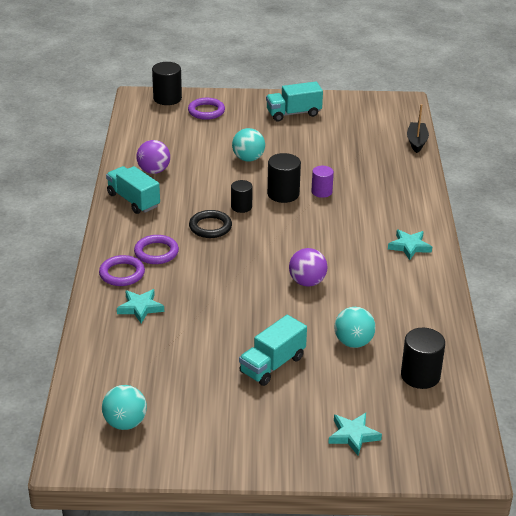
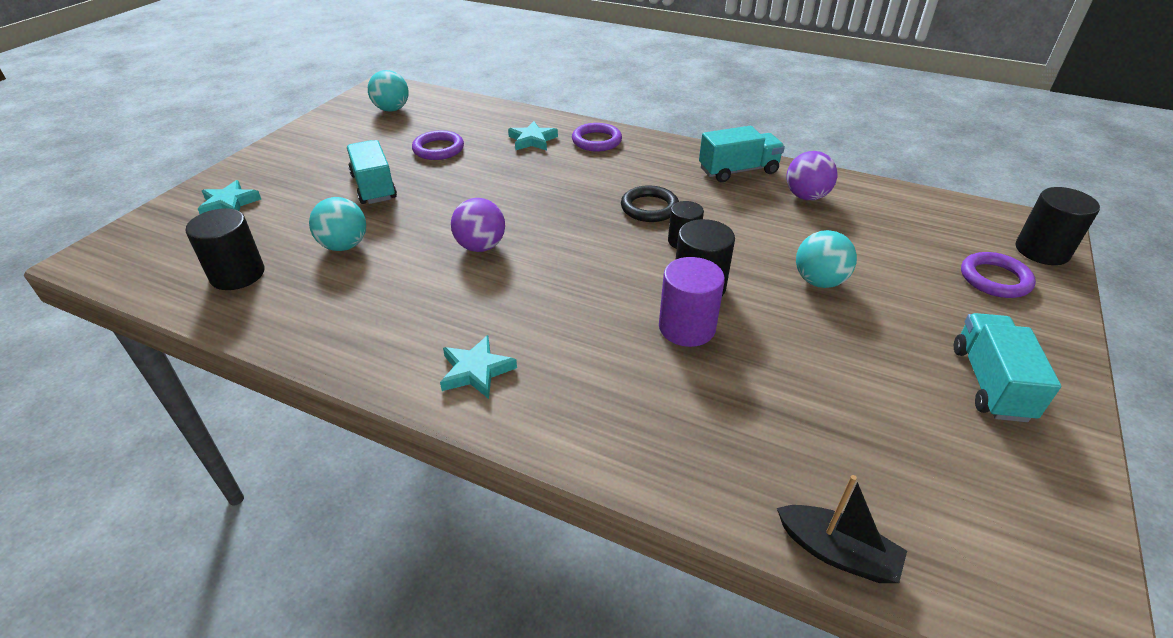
camera: 115 degrees right, 5 degrees up
(156, 252) = (620, 165): purple ring -> purple ring (438, 149)
(321, 192) = (687, 328): purple cylinder -> purple cylinder, size x1.54

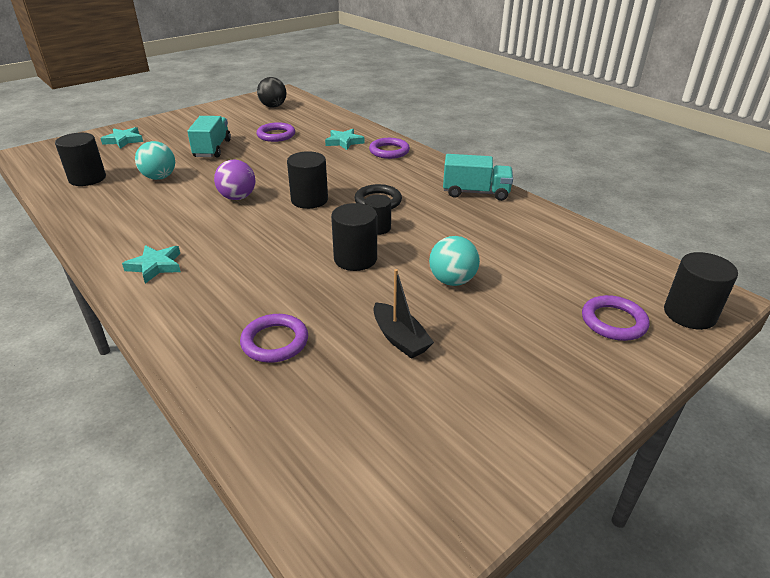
camera: 25 degrees right, 5 degrees down
(392, 109) = (273, 106): turquoise ball -> black ball
(571, 227) = (309, 200): none -> black cylinder
(687, 328) = (316, 281): purple cylinder -> none
(720, 417) = (275, 342): none -> purple ring
(806, 196) = (512, 222): purple ball -> none
(836, 552) = (256, 451): black boat -> black boat (400, 338)
(990, 383) = (513, 391): turquoise truck -> none

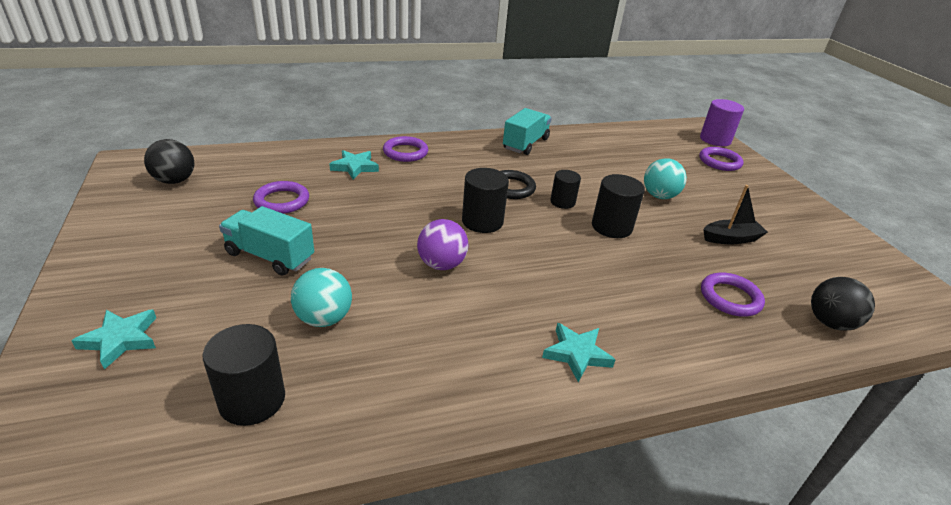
camera: 70 degrees left, 0 degrees up
(267, 421) = (829, 323): none -> black ball
(689, 314) = (715, 140): black cylinder -> purple cylinder

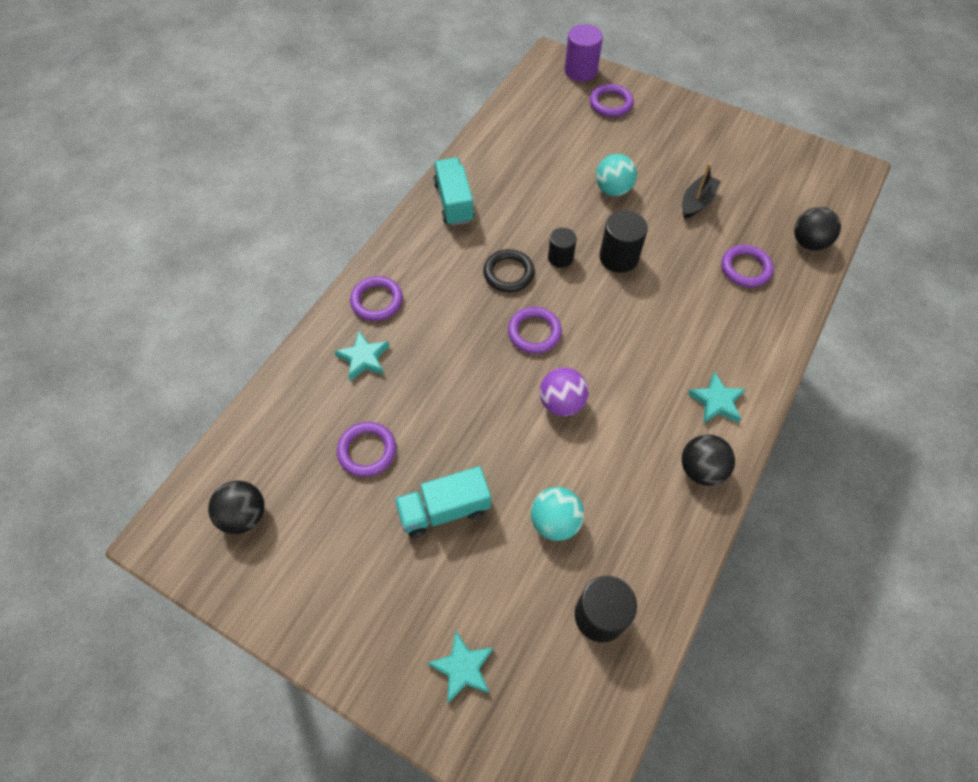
camera: 40 degrees left, 25 degrees up
(482, 221) = (534, 332): black cylinder -> purple ring
(493, 384) = (701, 469): none -> black ball

